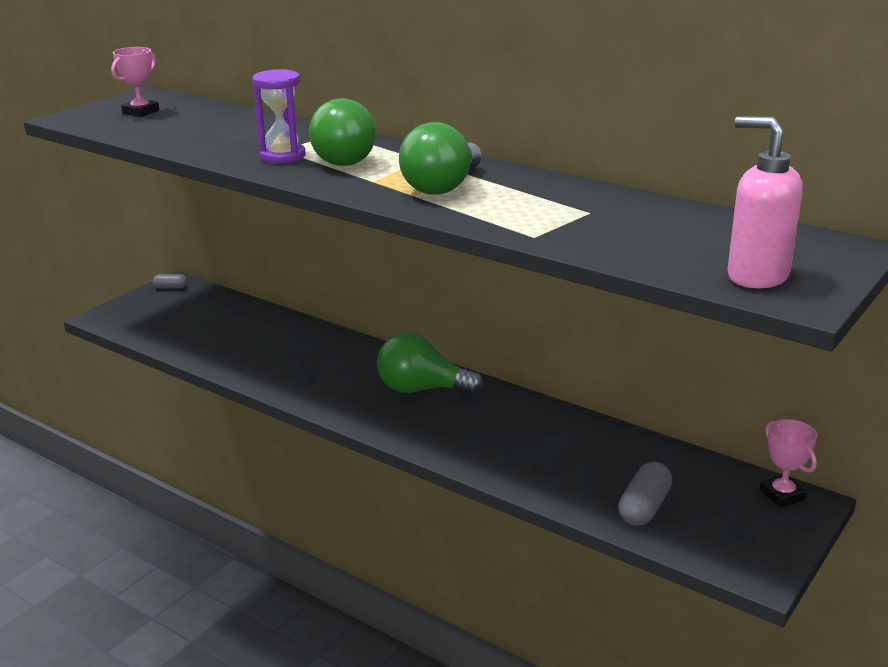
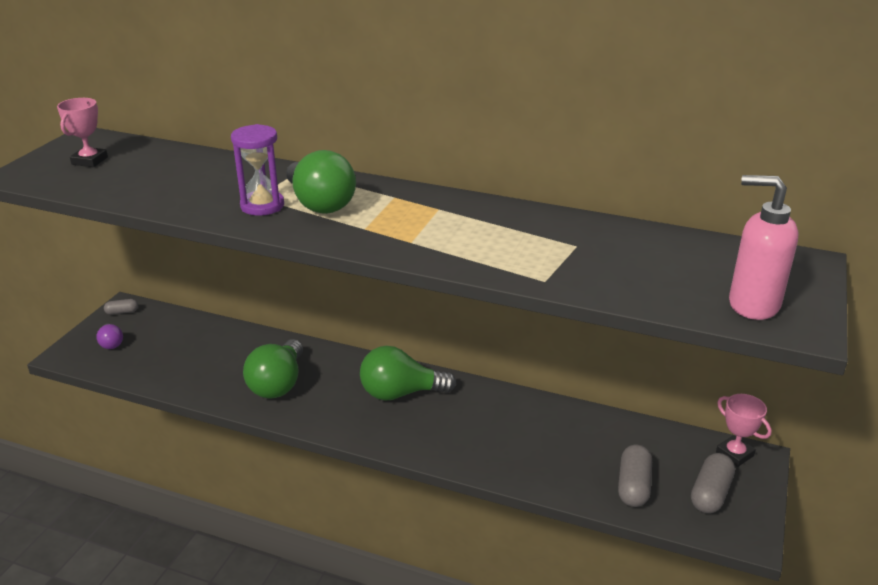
camera: 15 degrees left, 5 degrees up
(149, 312) = (111, 343): none -> purple light bulb
(442, 187) = (432, 229): green light bulb -> green light bulb (278, 384)
(733, 528) = (710, 493): none -> grey capsule

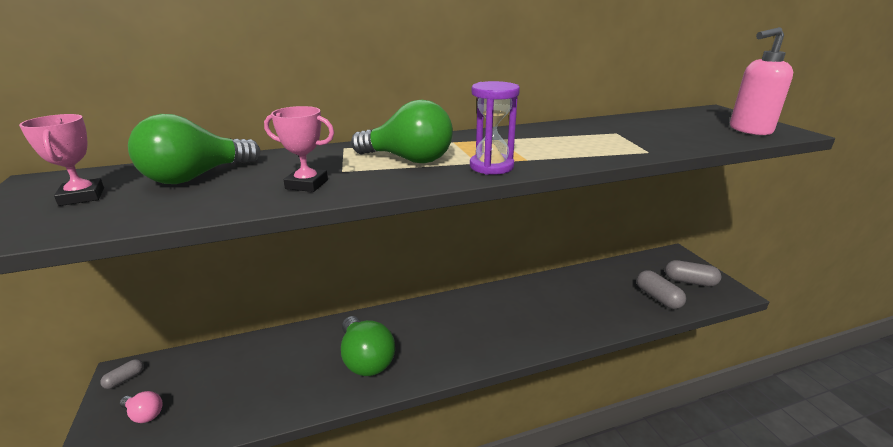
camera: 40 degrees left, 5 degrees down
(111, 343) = (144, 414): purple light bulb -> pink light bulb
(262, 206) = (362, 174): purple hourglass -> purple hourglass (491, 166)
(400, 393) = (464, 317): green light bulb -> green light bulb (196, 177)
(710, 493) = (690, 281): grey capsule -> grey capsule turned 60 degrees counterclockwise
(734, 454) = (666, 257): pink trophy -> pink trophy (307, 184)

